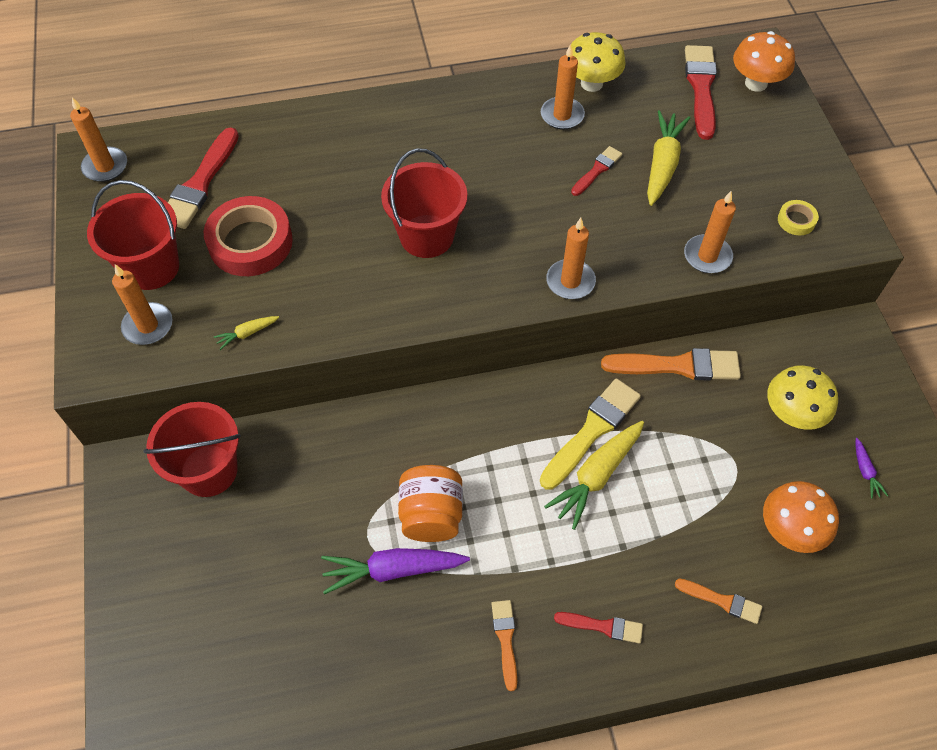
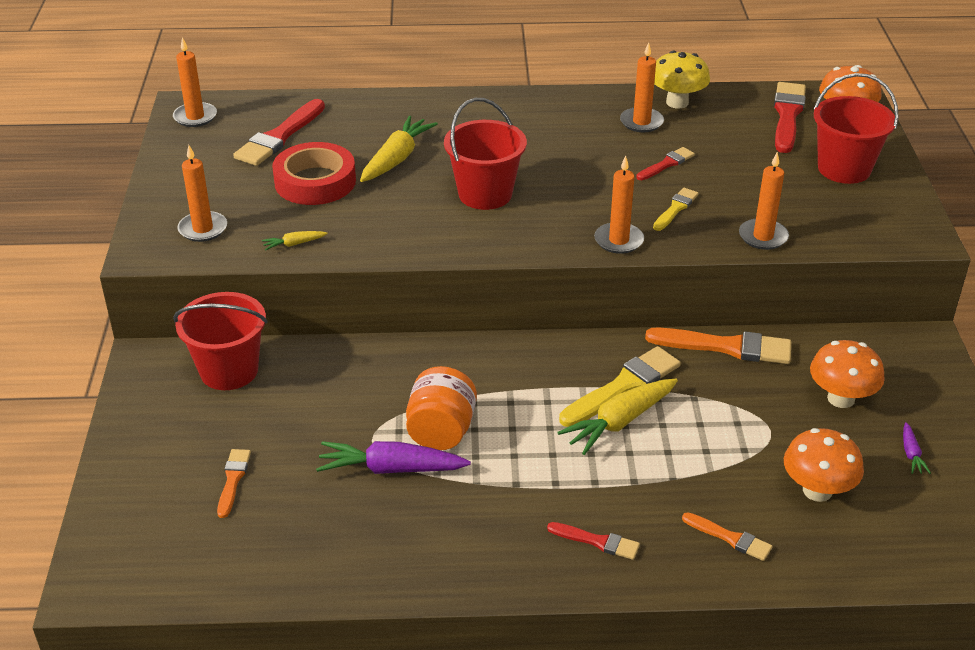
camera: 10 degrees right, 20 degrees down
(151, 267) = (217, 189): red bucket -> red bucket (844, 169)
(505, 639) = (492, 538): orange brush -> orange brush (233, 480)
(617, 230) = (675, 208): none -> yellow brush
(662, 164) = (734, 166): yellow carrot -> yellow carrot (397, 159)
(792, 414) = (841, 398): yellow mushroom -> orange mushroom
(796, 220) = (862, 220): yellow tape -> none

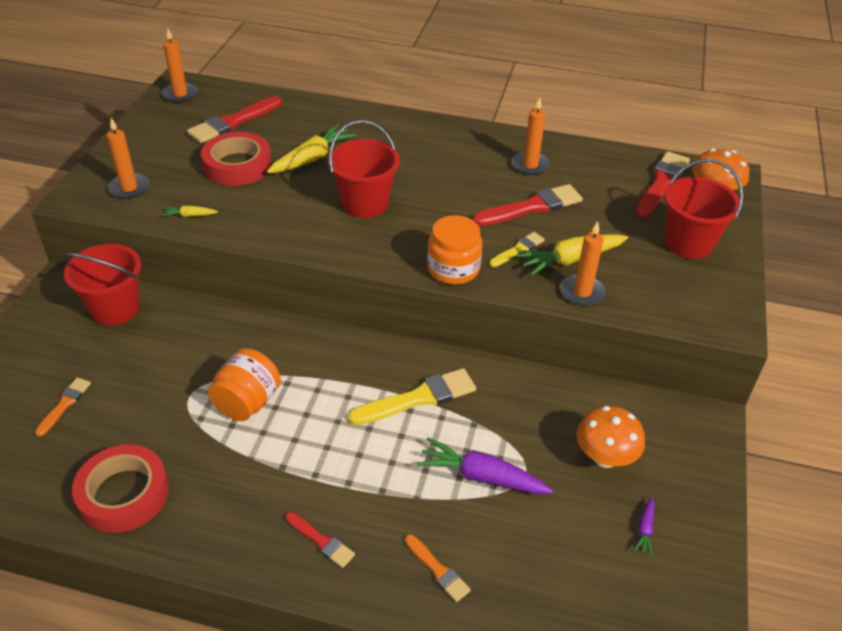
camera: 15 degrees right, 5 degrees up
(357, 549) = (123, 494): none -> red tape
(391, 469) = (190, 426): purple carrot -> purple carrot (482, 476)
(618, 240) = (453, 269): orange candle -> orange jar
(619, 422) = (398, 431): yellow carrot -> yellow carrot (571, 260)
(666, 164) = (531, 207): red brush -> red brush, size x1.80
(677, 102) = (570, 153): yellow mushroom -> none
(726, 347) = (525, 382): orange brush -> none
(817, 490) = (539, 544): orange mushroom -> none

